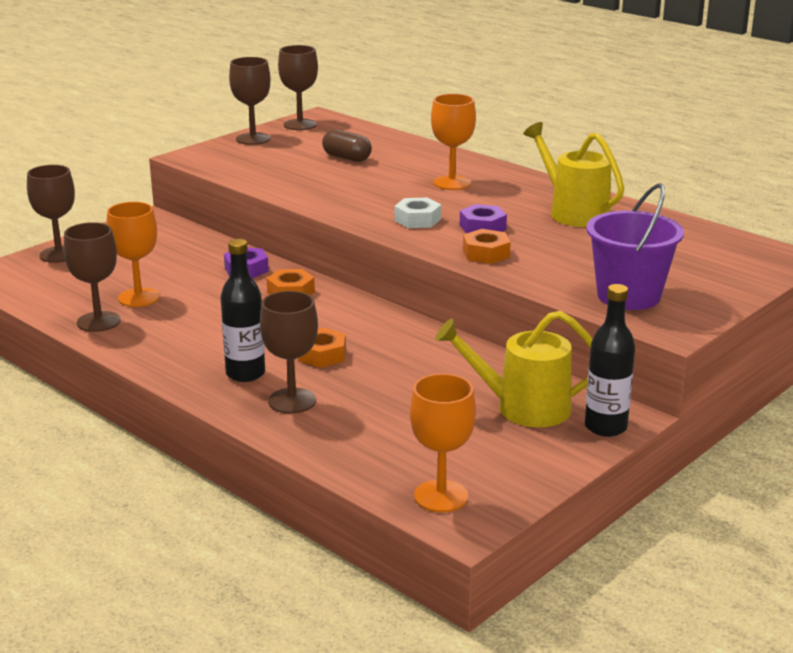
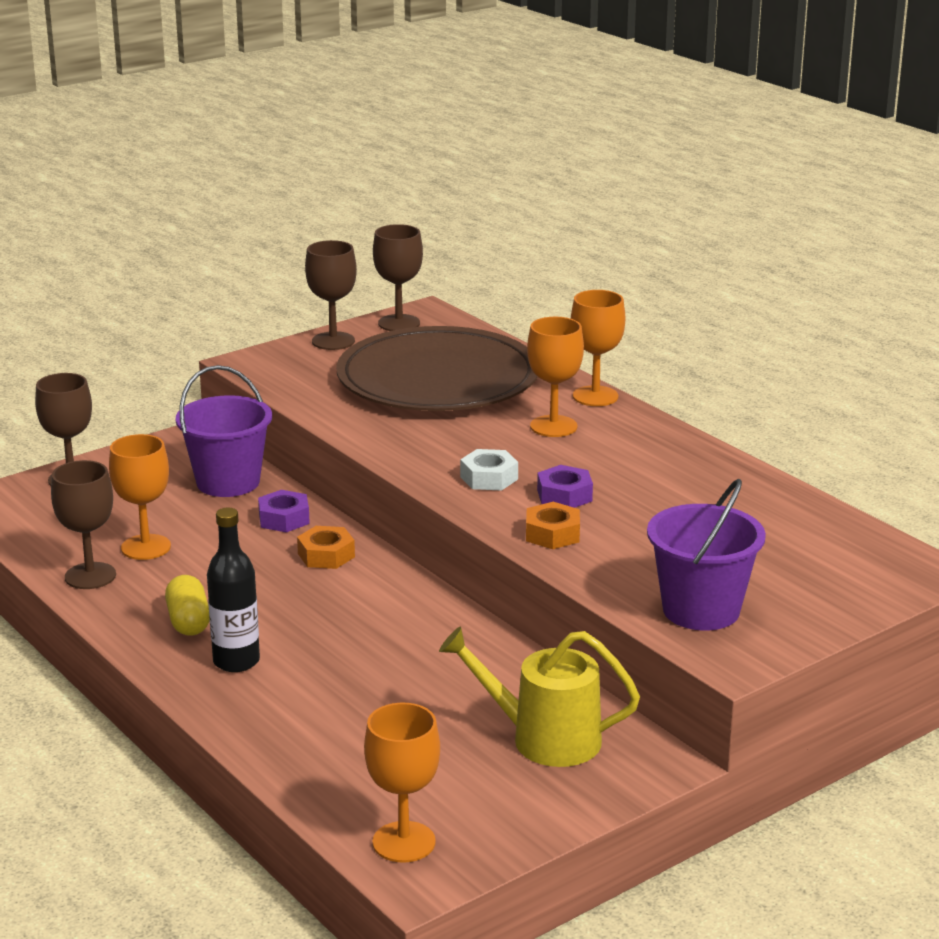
camera: 10 degrees right, 0 degrees up
(191, 247) = (228, 482): none -> purple bucket
(194, 348) = (188, 621): none -> yellow capsule
(292, 401) = (277, 702): brown goblet -> none
(322, 355) = (333, 645): orange nut -> none
(347, 158) = (438, 379): brown capsule -> brown plate
(474, 162) = (595, 396): none -> orange goblet
(574, 212) = (688, 483): yellow watering can -> none
(605, 427) = (632, 774): black bottle -> none

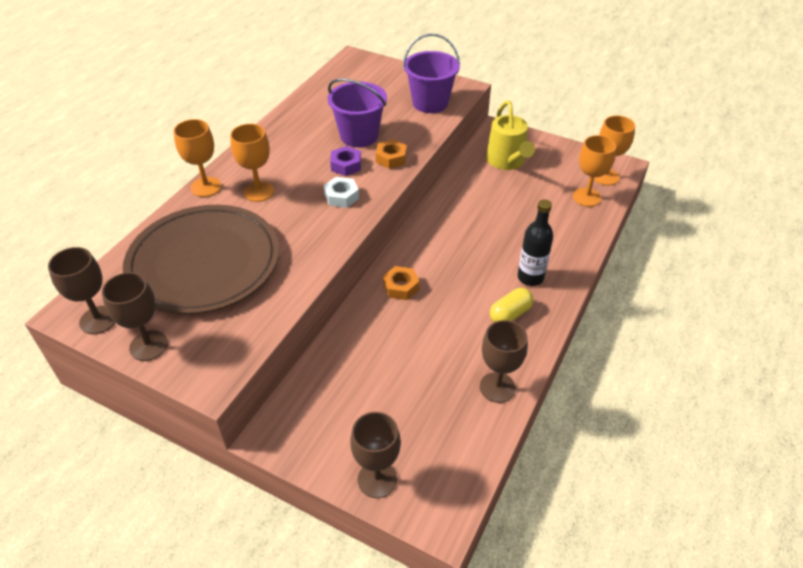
camera: 115 degrees left, 20 degrees up
(146, 547) = (445, 377): orange goblet -> orange goblet (586, 197)
(228, 482) = (333, 377): purple bucket -> purple bucket (359, 136)
(284, 519) = (368, 324): purple nut -> none

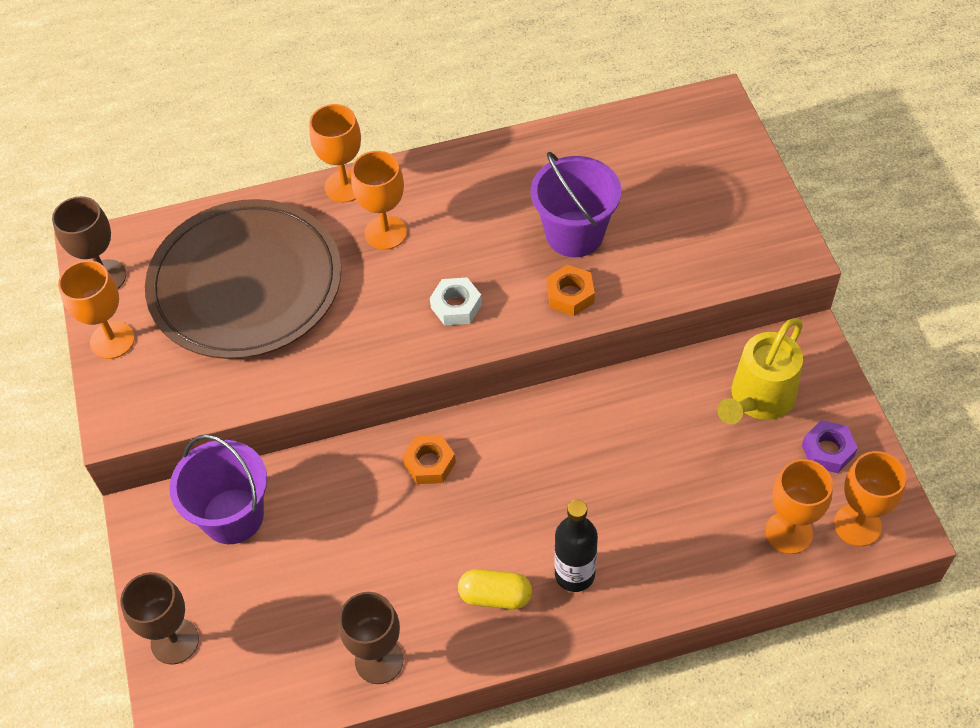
camera: 50 degrees right, 10 degrees up
(148, 346) = (112, 340): brown goblet -> orange goblet
(346, 165) = (510, 266): purple nut -> purple nut (827, 450)
(430, 103) = (720, 246): purple bucket -> purple bucket (233, 516)

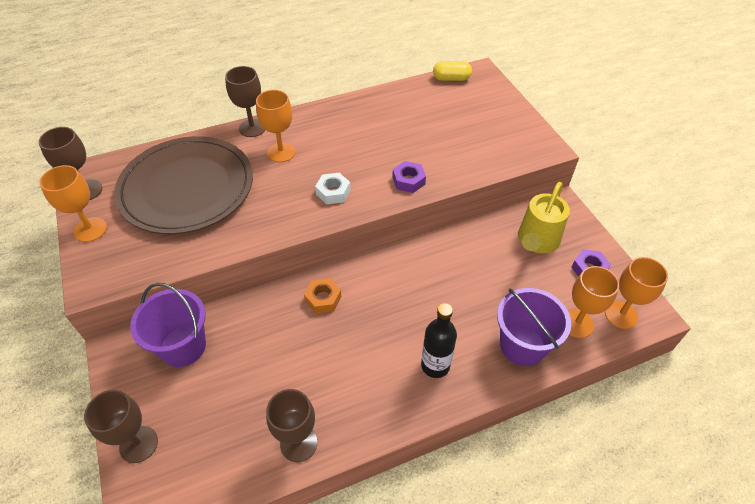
camera: 10 degrees left, 5 degrees down
(345, 186) = (252, 128): orange goblet -> brown goblet
(495, 596) = (380, 386): yellow capsule -> yellow capsule (451, 79)
(570, 295) = (408, 181): orange nut -> purple nut
(574, 234) = (405, 146): purple bucket -> purple bucket (522, 345)

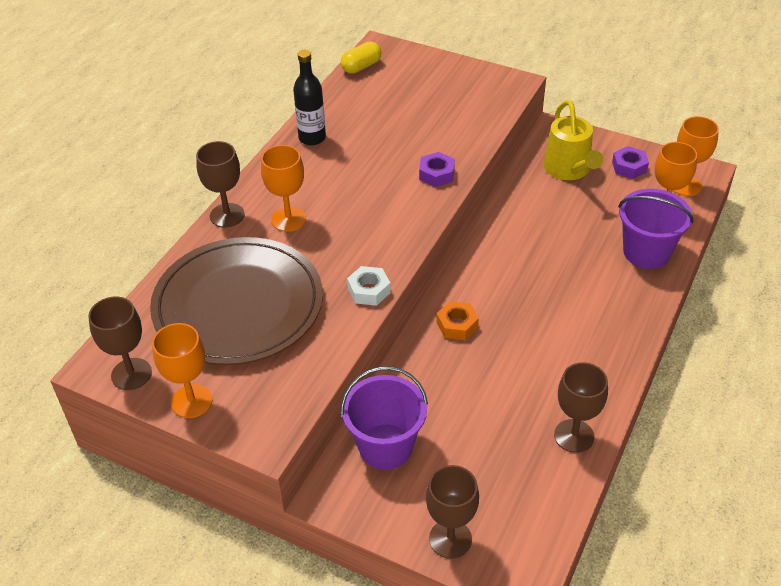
camera: 40 degrees left, 5 degrees down
(333, 192) = (384, 222): white nut -> white nut (369, 290)
(435, 365) = (604, 310): black bottle -> black bottle (312, 138)

